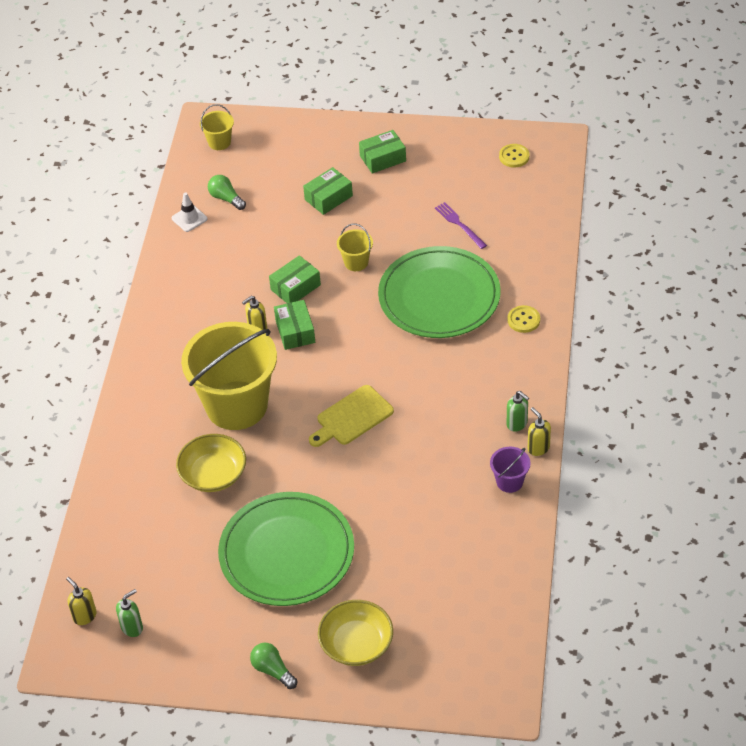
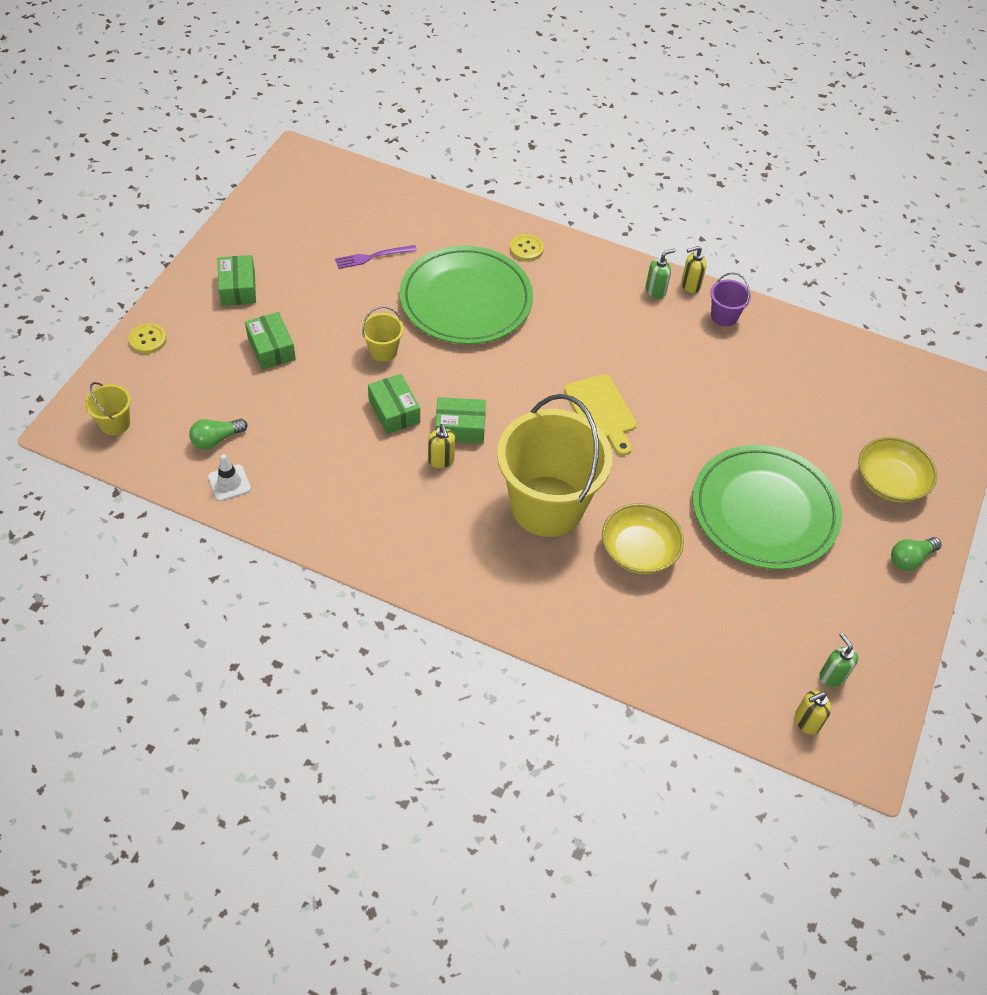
camera: 80 degrees left, 5 degrees up
(514, 156) = (300, 191): yellow button -> yellow button (148, 339)

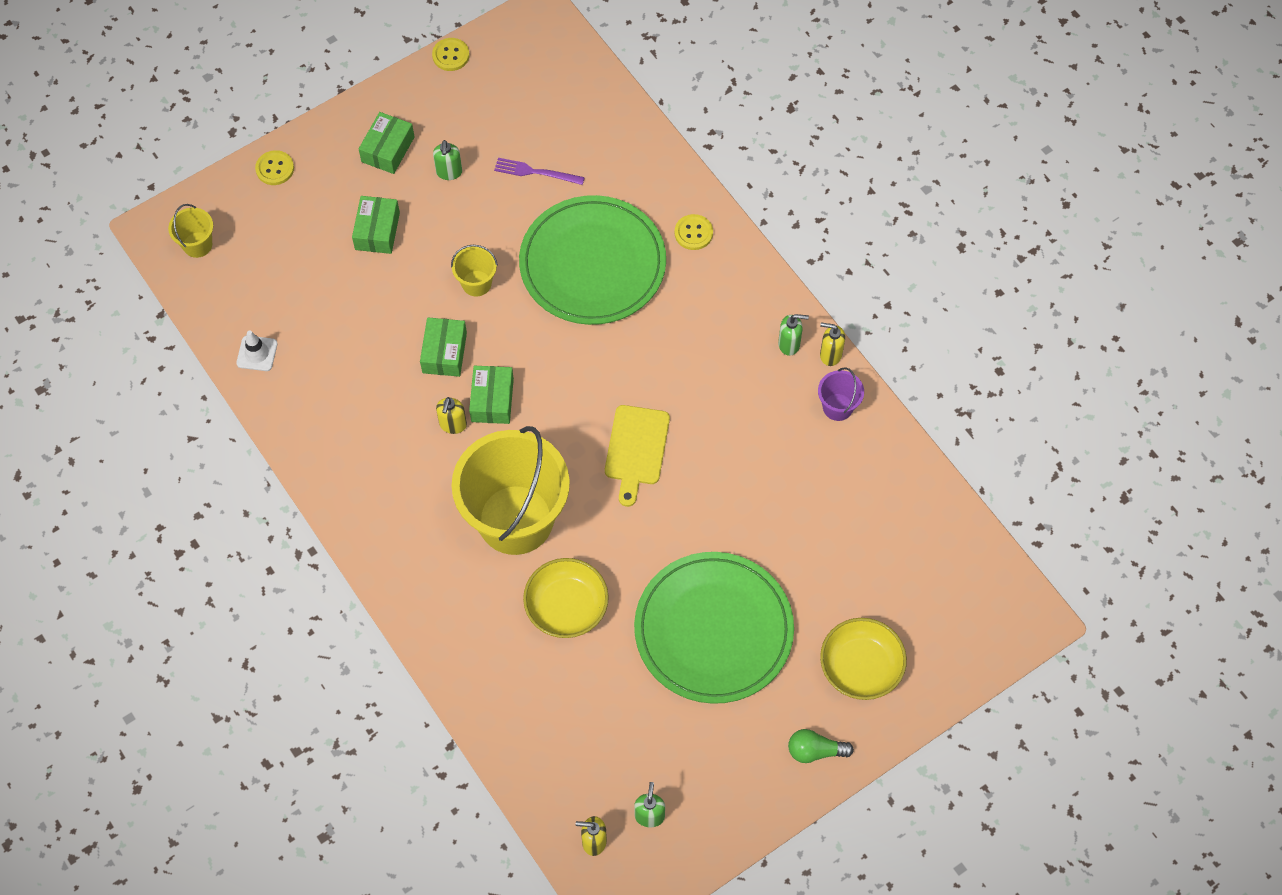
camera: 35 degrees right, 10 degrees up
(216, 439) = (272, 304): green light bulb -> none
(244, 206) = (451, 55): none -> yellow button
(302, 284) = (449, 172): none -> green soap dispenser
(460, 428) = (492, 400): green box -> green box turned 60 degrees clockwise

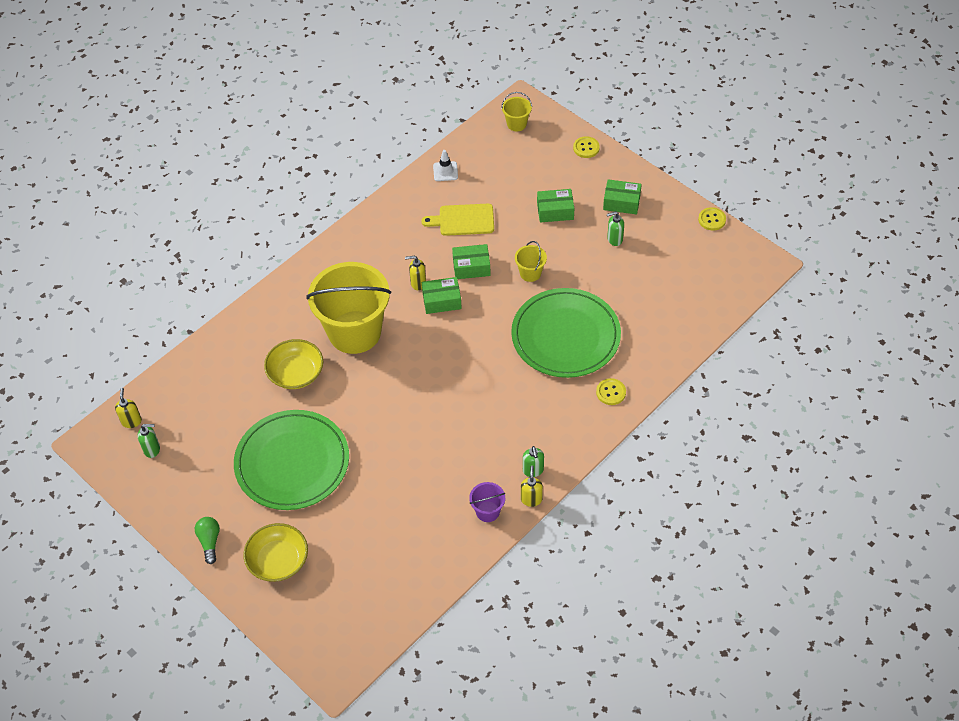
camera: 80 degrees right, 10 degrees down
(536, 172) = (631, 288): purple fork -> none
(636, 449) = (423, 391): yellow cutting board -> yellow cutting board (463, 220)

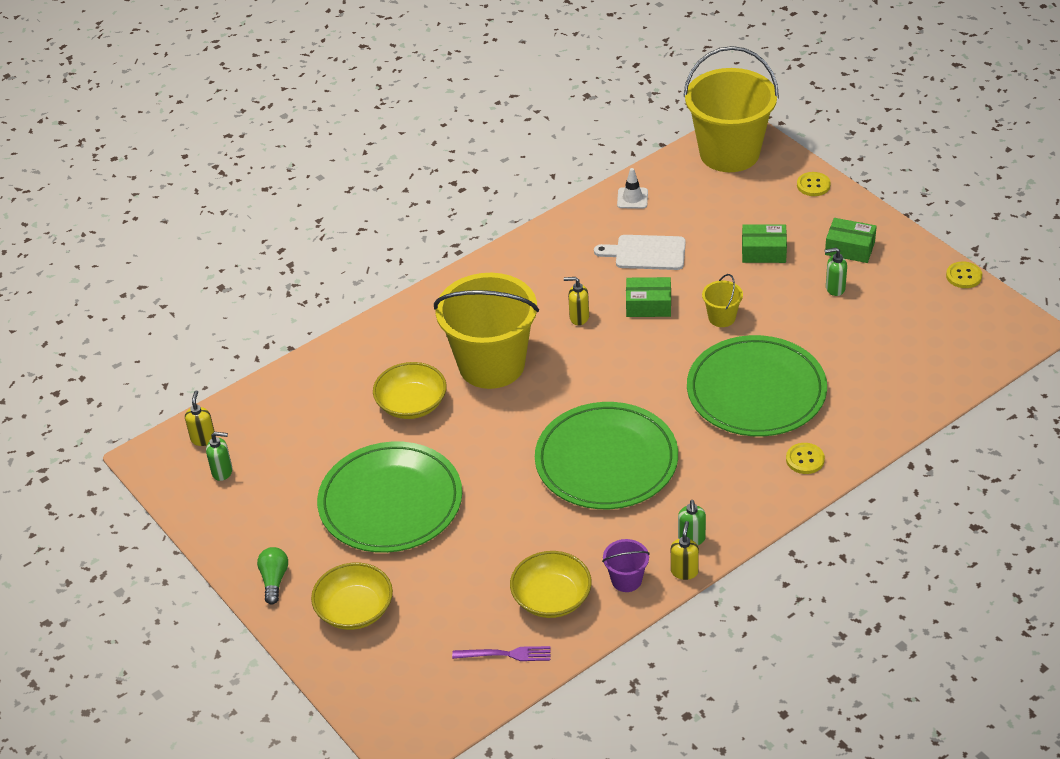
camera: 10 degrees right, 10 degrees down
(403, 586) = (505, 654): none -> purple fork
(432, 533) = (551, 598): none -> yellow bowl
(442, 301) = (605, 339): green box -> none
(457, 409) = (606, 461): none -> green plate
(463, 220) = (646, 253): yellow cutting board -> white cutting board
(516, 124) = (729, 153): yellow bucket -> yellow bucket, size x2.42

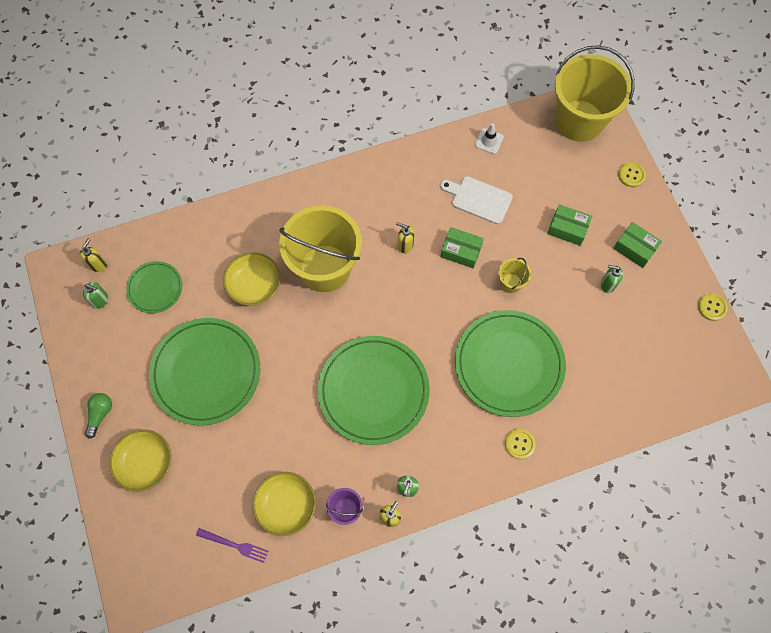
camera: 15 degrees right, 25 degrees up
(287, 441) = (155, 288): none -> green plate

